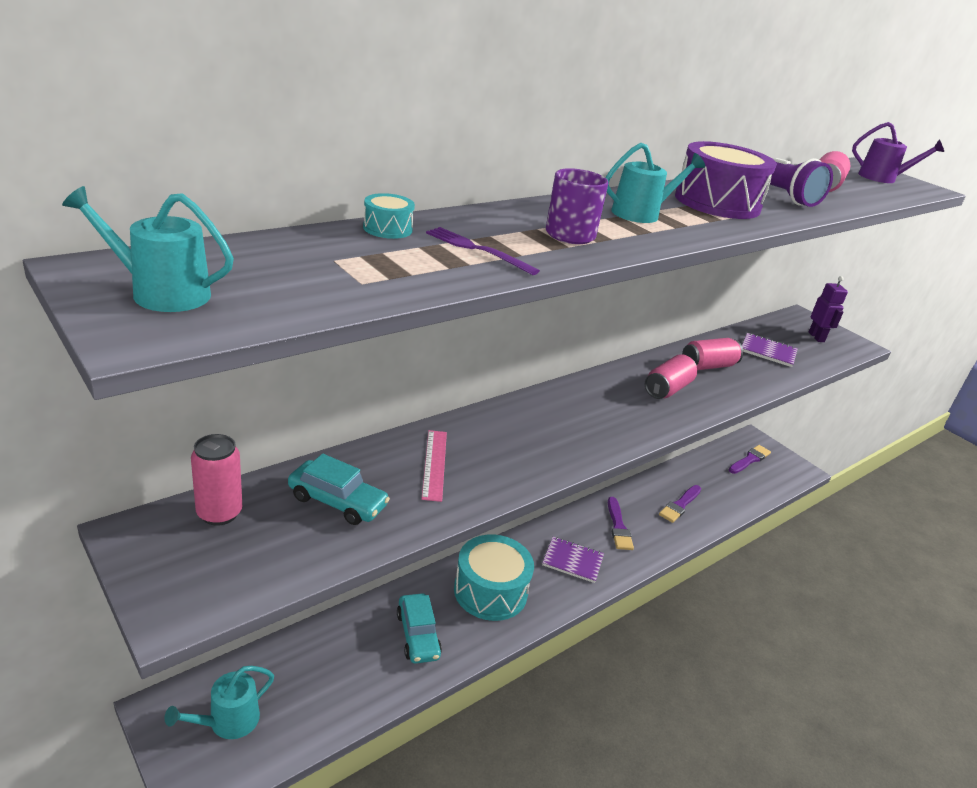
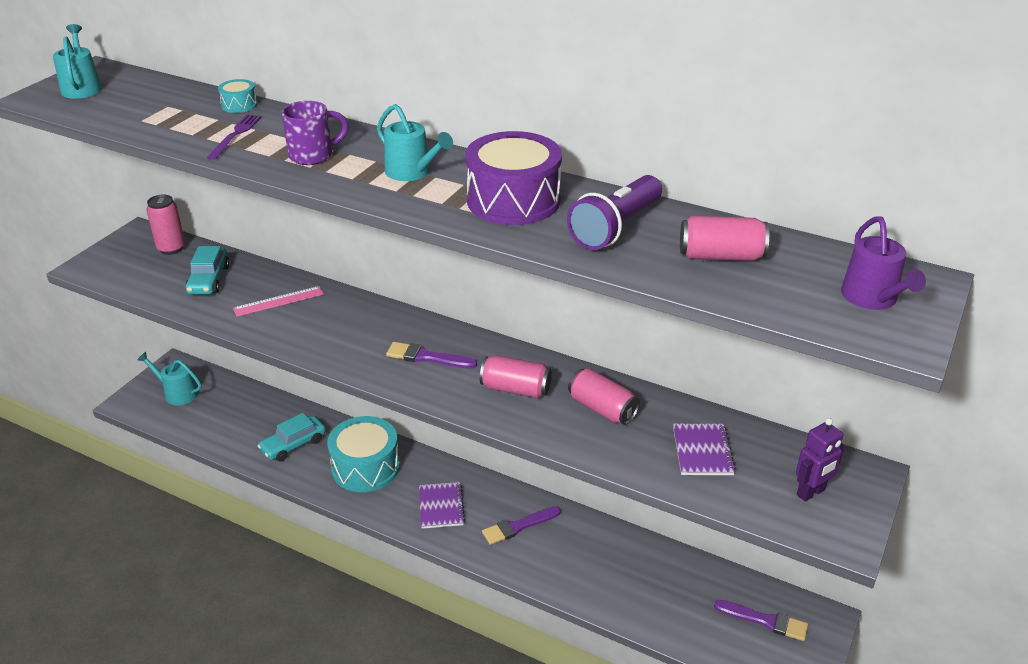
camera: 70 degrees right, 5 degrees up
(680, 505) = (600, 568): purple brush -> purple brush (427, 357)

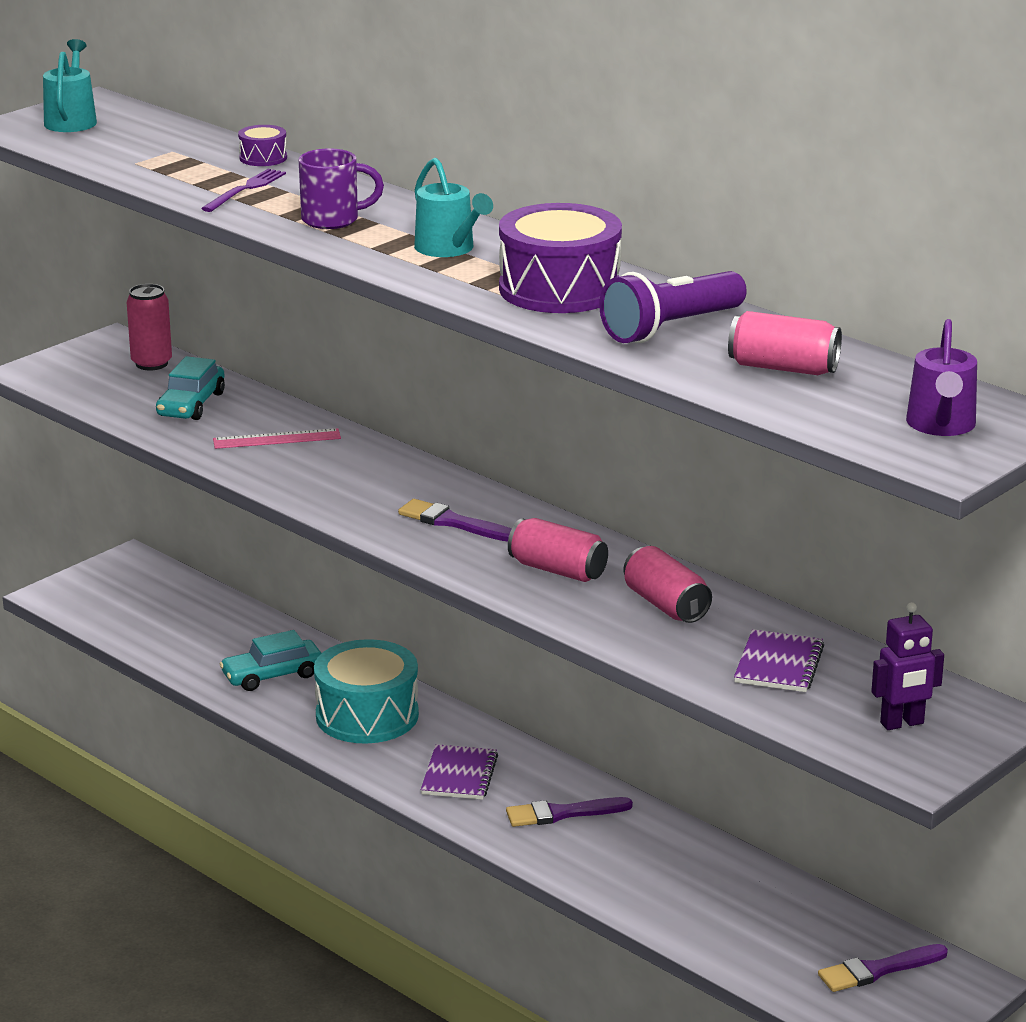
camera: 15 degrees right, 10 degrees down
(177, 393) = (126, 593): turquoise watering can -> none
(239, 105) = (263, 158): turquoise drum -> purple drum
(765, 621) = (878, 970): purple brush -> purple brush turned 120 degrees clockwise

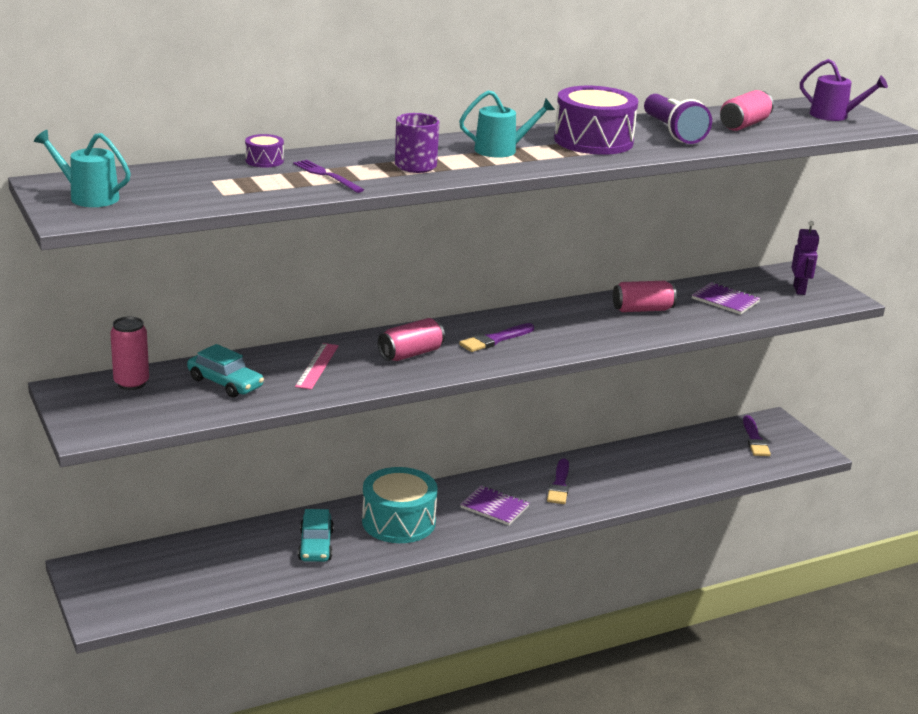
camera: 70 degrees left, 0 degrees up
(557, 570) = (580, 326): pink can -> pink can (411, 354)

